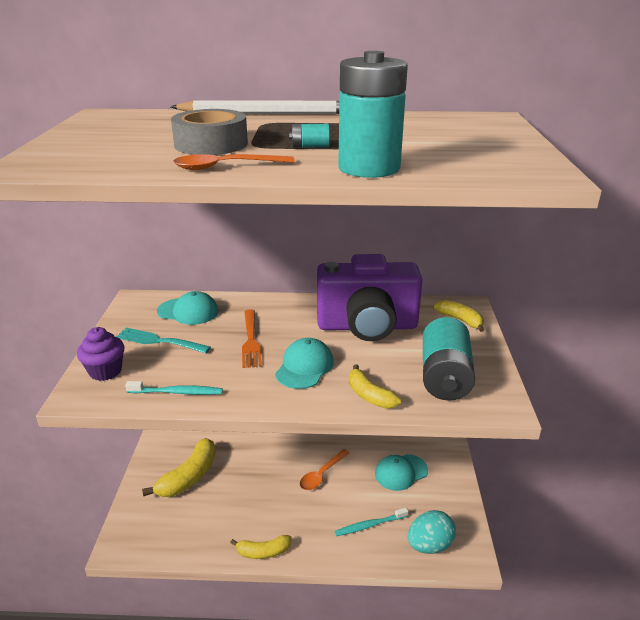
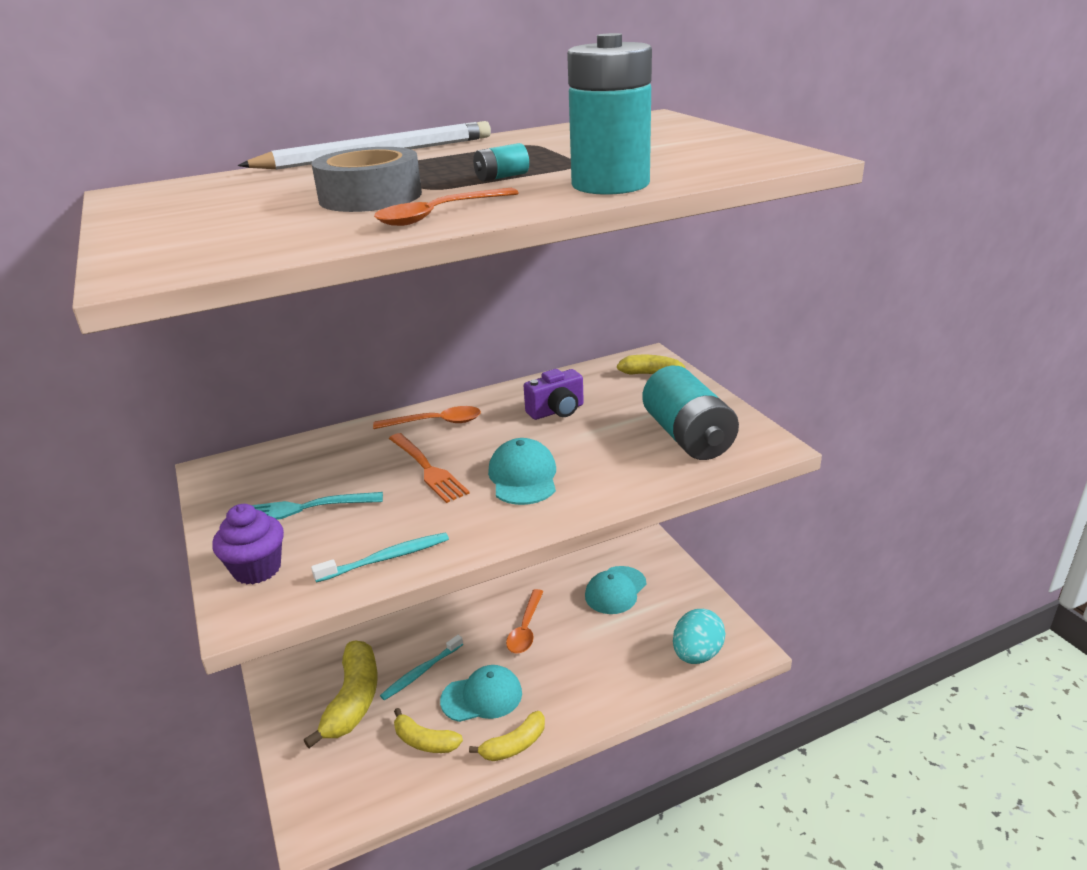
camera: 25 degrees left, 0 degrees up
(188, 311) = (308, 461): turquoise cap -> turquoise cap (482, 697)
(283, 309) = (436, 422): none -> orange spoon
(367, 326) = (557, 411): purple camera -> purple camera, size x0.44
(369, 396) = (625, 482): yellow banana -> yellow banana (425, 741)
(369, 525) = (619, 661): turquoise toothbrush -> turquoise toothbrush (421, 672)

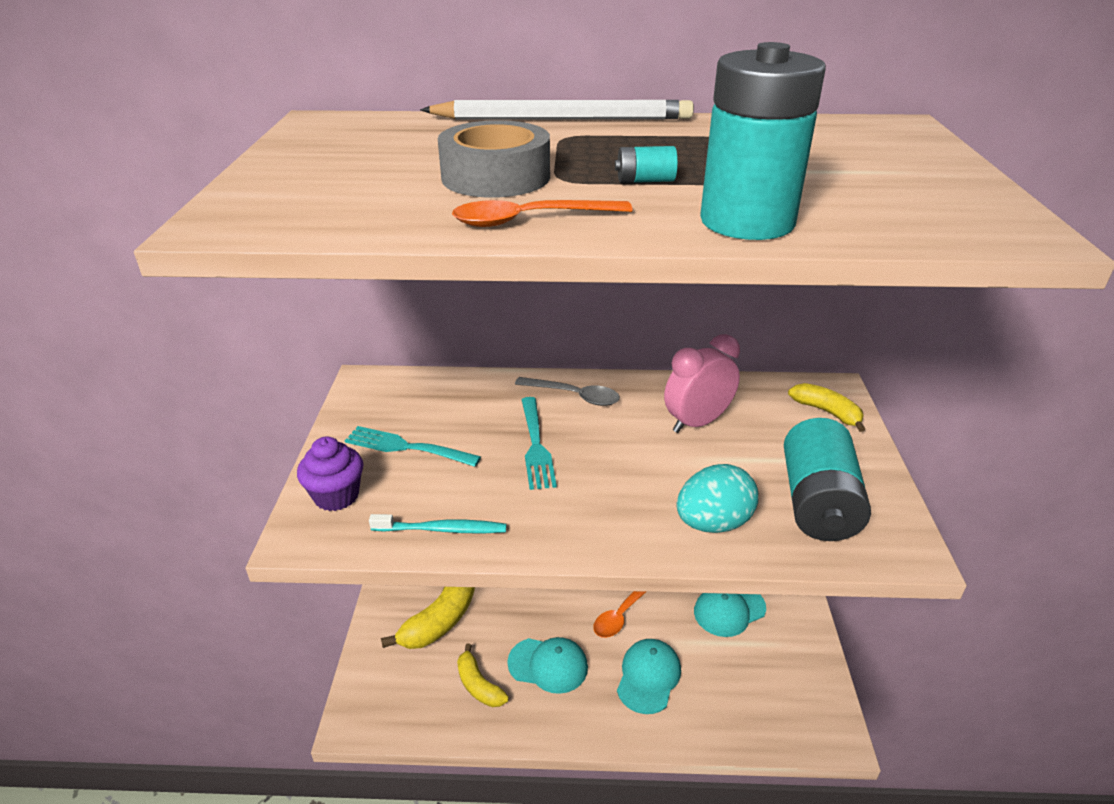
camera: 25 degrees right, 5 degrees up
(421, 672) = (508, 616): turquoise toothbrush -> none
(427, 469) = (535, 445): orange fork -> turquoise fork
(436, 422) = (575, 396): orange spoon -> grey spoon
(514, 745) = (552, 727): yellow banana -> none
(523, 477) = (617, 488): turquoise cap -> turquoise cap (648, 677)
(557, 411) = (697, 422): purple camera -> pink clock
(697, 654) = (777, 717): turquoise egg -> turquoise egg (713, 523)

